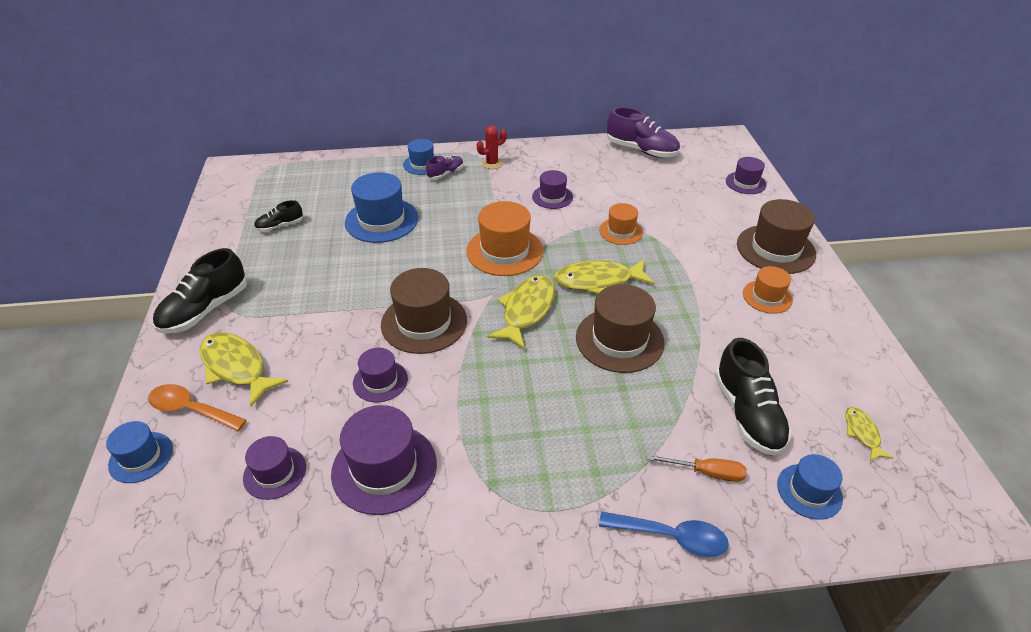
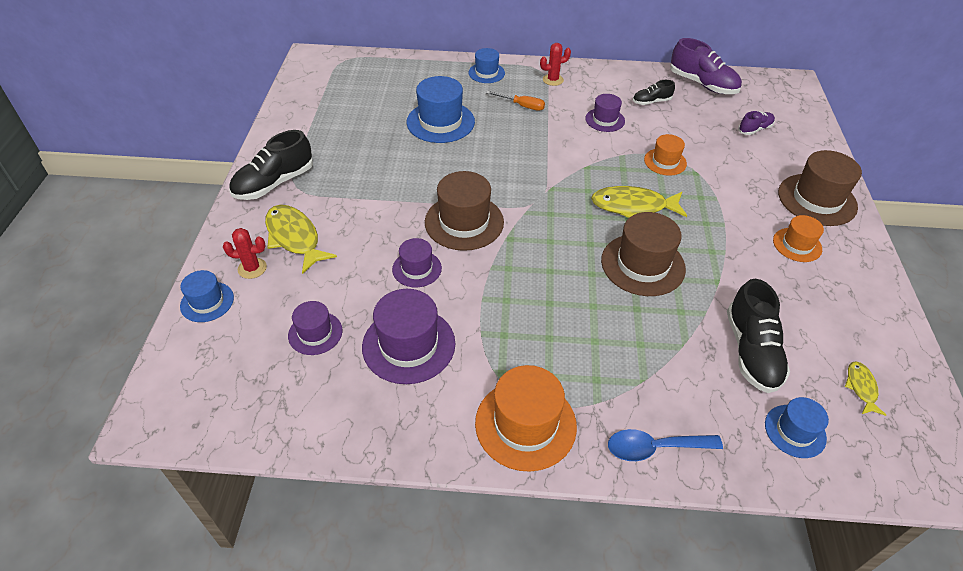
camera: 10 degrees right, 5 degrees up
(191, 409) = (252, 268): orange spoon -> red cactus
(280, 226) = (348, 116): black shoe -> black shoe (651, 102)
(446, 173) = (507, 85): purple shoe -> purple shoe (754, 129)
(504, 251) = (549, 166): orange hat -> orange hat (525, 424)
(526, 310) = (560, 224): yellow fish -> none
(671, 537) = (654, 448): blue spoon -> blue spoon turned 150 degrees clockwise
(706, 472) = (699, 398): orange screwdriver -> orange screwdriver (522, 106)
(745, 183) = (801, 130): purple hat -> none

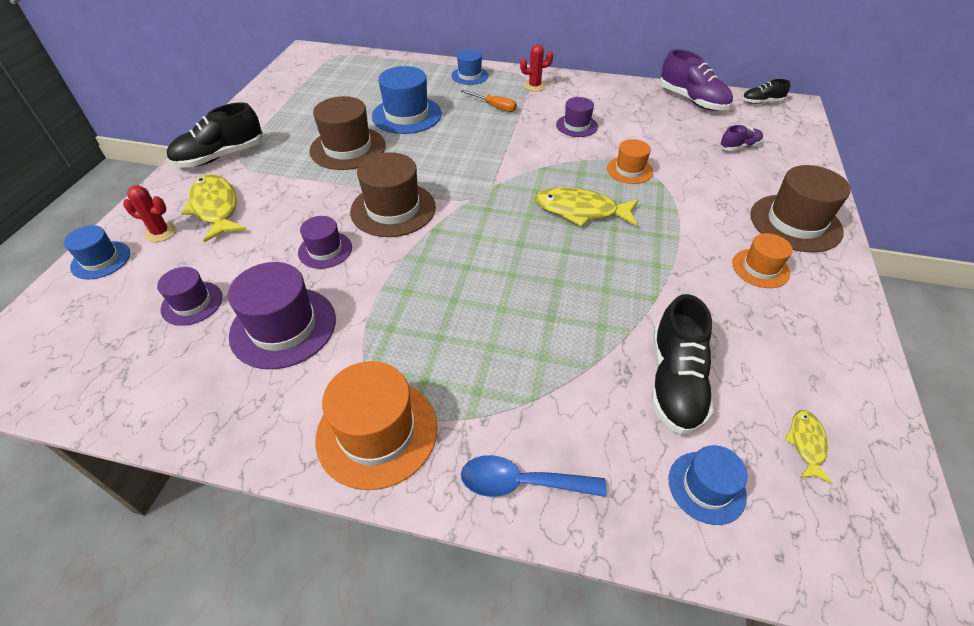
camera: 10 degrees right, 0 degrees up
(643, 264) = (572, 271): brown hat -> brown hat (348, 148)
(651, 102) = (631, 113): black shoe -> black shoe (761, 102)

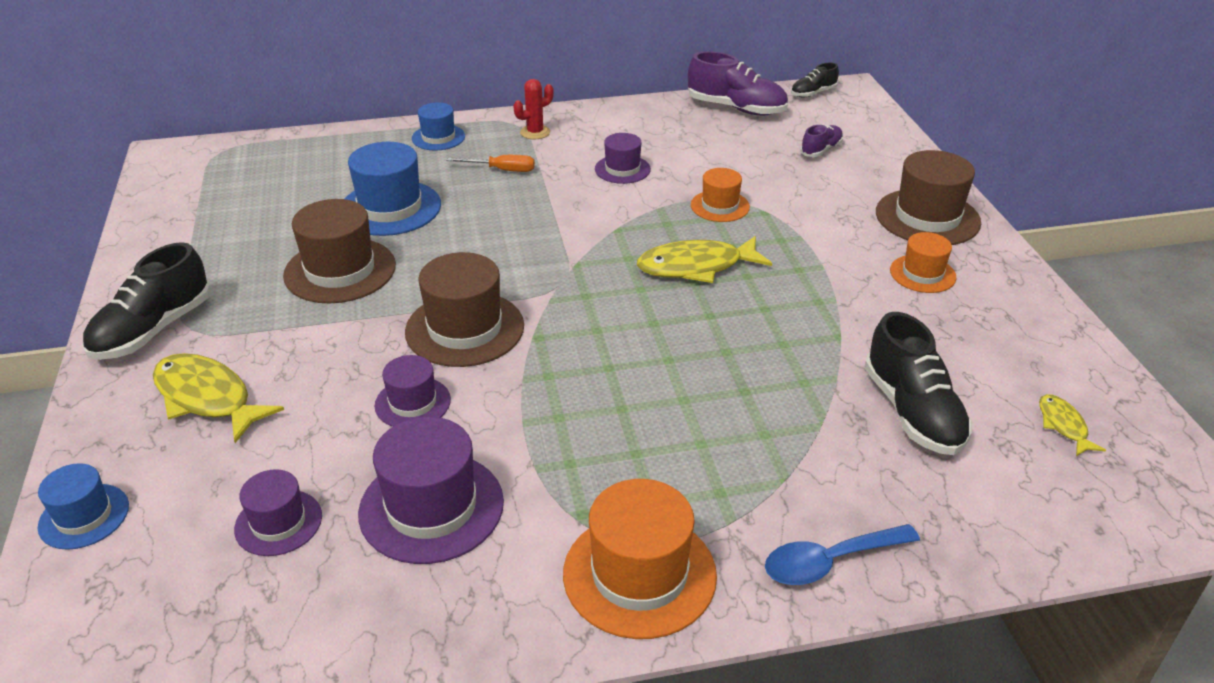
camera: 25 degrees left, 10 degrees down
(160, 232) = (148, 453): red cactus -> none
(706, 487) = (1002, 496): blue hat -> none

